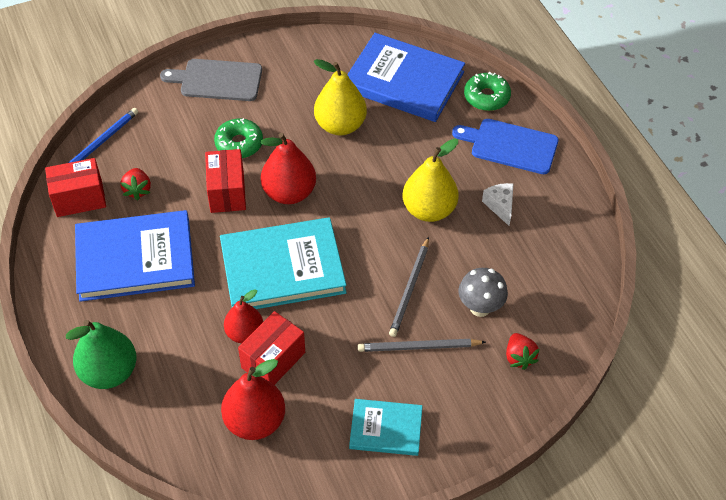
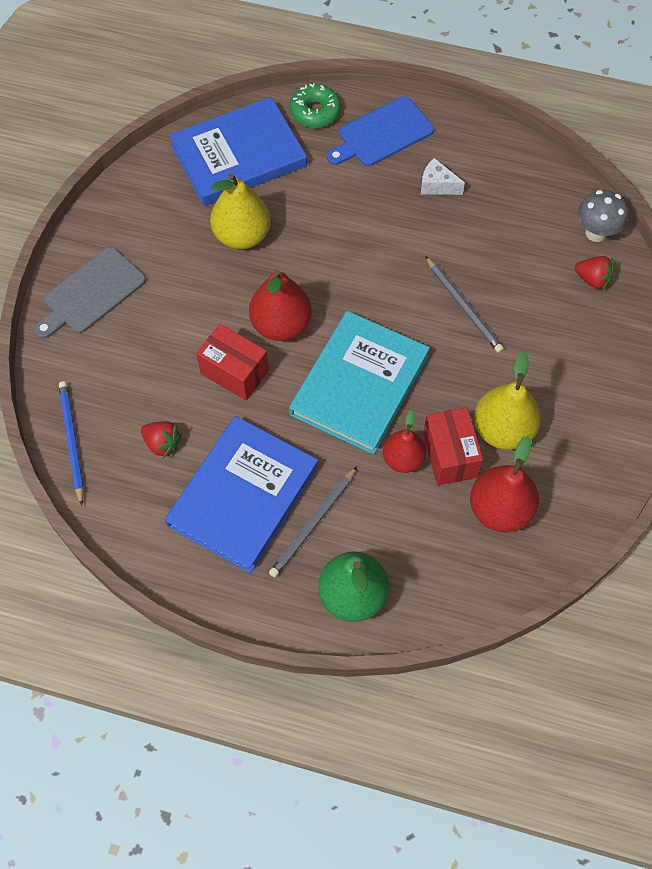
camera: 50 degrees left, 10 degrees up
(79, 199) = (125, 499): red box -> none
(239, 144) = (186, 326): green donut -> none
(386, 429) = (584, 418): turquoise book -> none
(418, 347) = (525, 341): grey pencil -> grey pencil (313, 524)
(429, 210) = (395, 236): yellow pear -> yellow pear (503, 430)
(480, 307) = (524, 271): grey mushroom -> grey mushroom (595, 233)

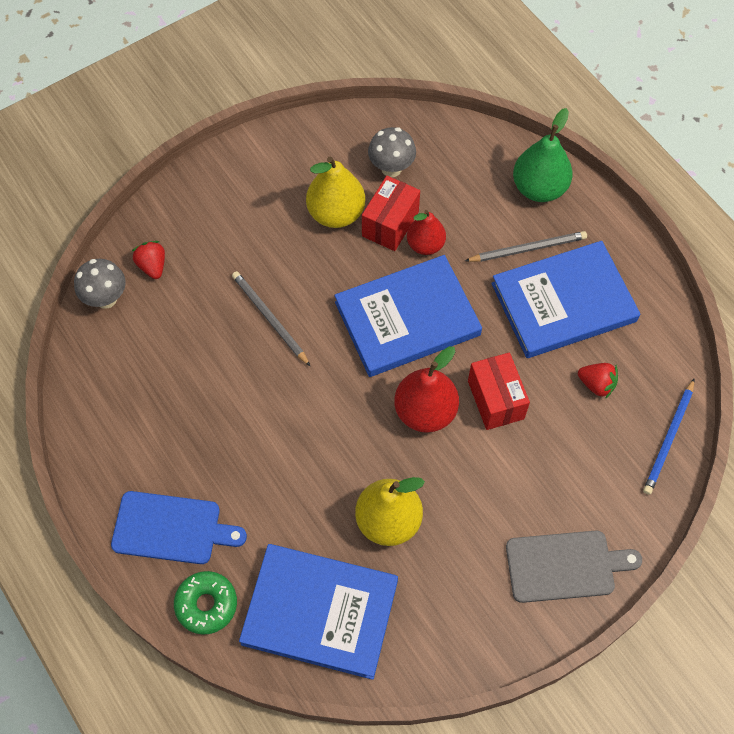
camera: 140 degrees left, 0 degrees up
(162, 443) = (596, 384): red strawberry -> red strawberry turned 135 degrees clockwise
(359, 385) = (407, 318): turquoise book -> blue book
(437, 185) = (180, 437): white cheese -> none
(463, 307) = (269, 318): grey pencil -> grey pencil turned 45 degrees counterclockwise
(500, 510) = (391, 168): red pear -> grey mushroom

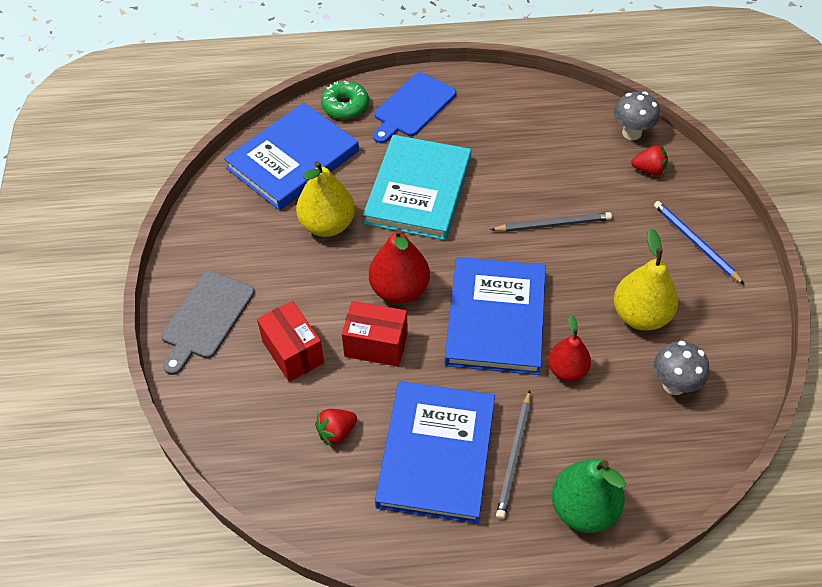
camera: 120 degrees right, 10 degrees down
(293, 458) = (418, 191): none -> turquoise book
(390, 224) = (606, 353): red box -> red box (293, 352)
(668, 439) = (246, 460): blue pencil -> blue pencil (695, 243)

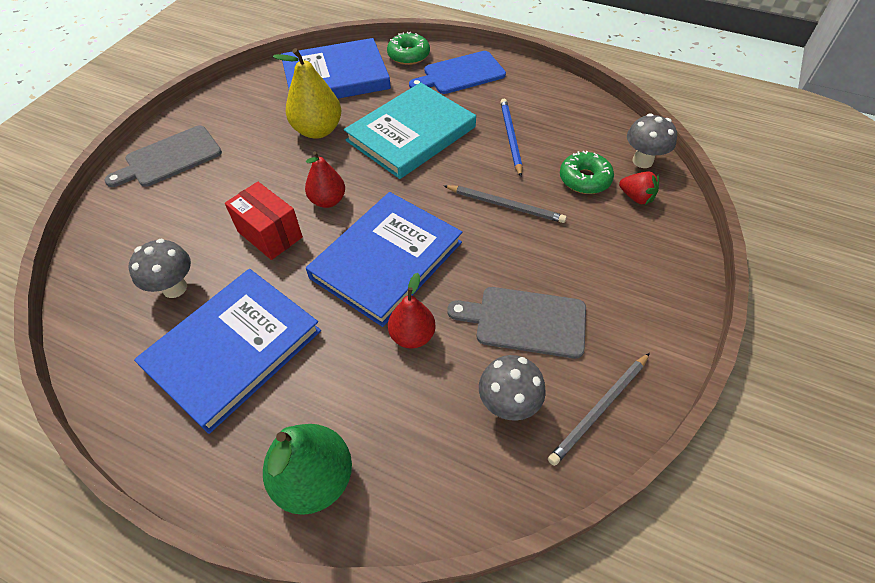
camera: 30 degrees right, 0 degrees up
(293, 352) = (204, 210): red box -> none
(336, 432) = (175, 288): red strawberry -> grey mushroom
(399, 290) = (328, 200): red pear -> red pear, size x0.66
(514, 456) = (296, 389): grey pencil -> grey pencil (599, 409)
(598, 171) = (584, 179): none -> green donut
(640, 316) = (525, 321): yellow pear -> grey cutting board
(695, 243) = (636, 280): blue pencil -> blue pencil (510, 137)

